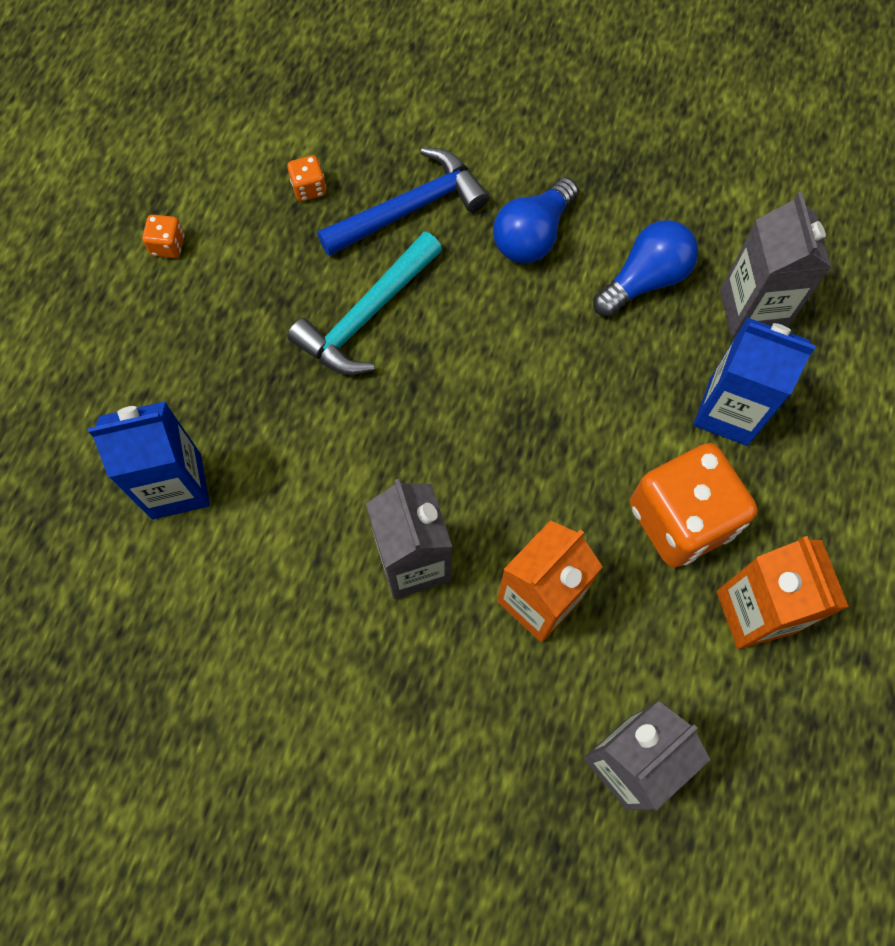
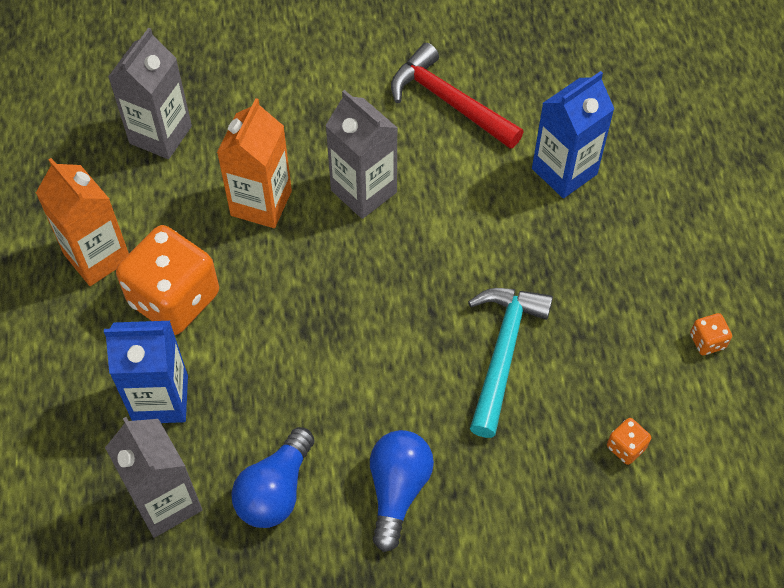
camera: 155 degrees right, 10 degrees down
(247, 645) = (448, 101): none -> red hammer
(410, 208) = (523, 468): blue hammer -> none

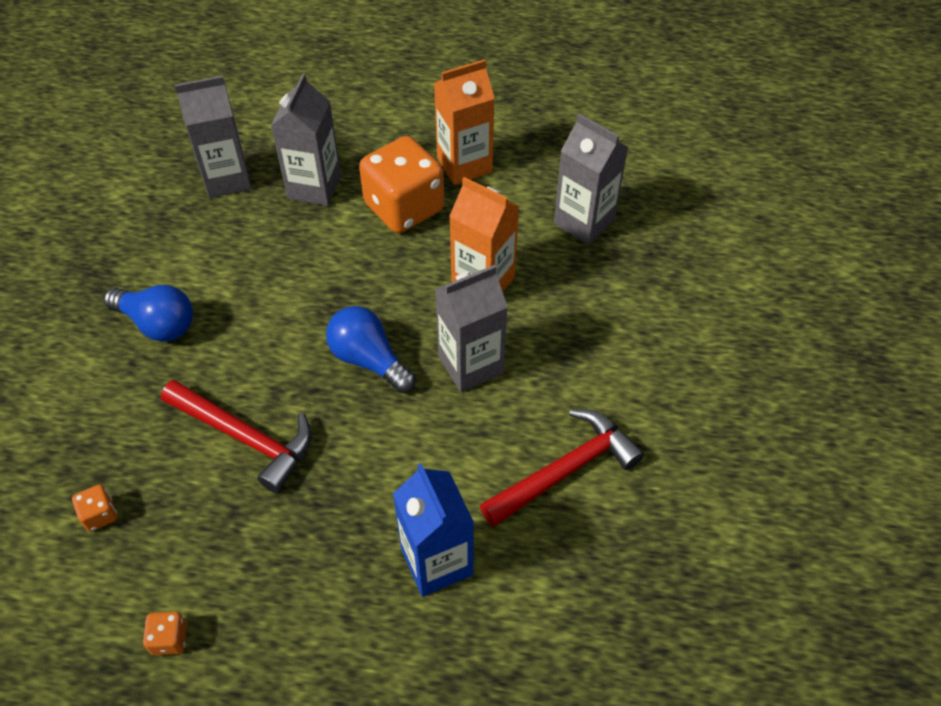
camera: 105 degrees right, 5 degrees down
(160, 399) = (314, 187): blue carton -> grey carton
(275, 490) = (201, 244): blue light bulb -> blue light bulb (369, 359)
(503, 352) = (246, 438): turquoise hammer -> red hammer

